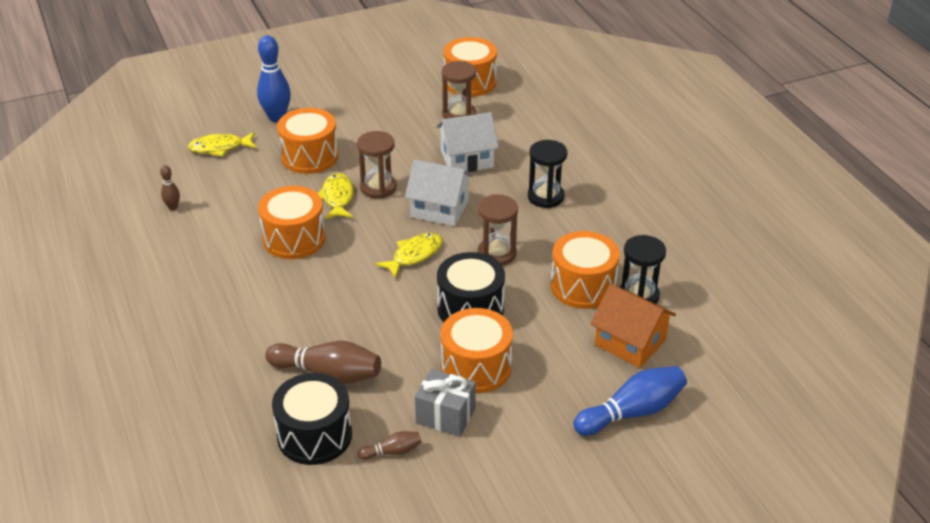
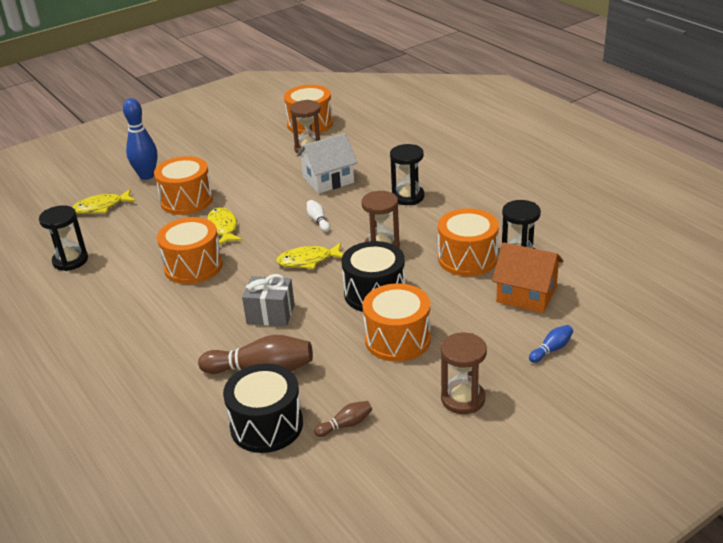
camera: 10 degrees left, 5 degrees down
(173, 207) = (70, 260): brown bowling pin -> black hourglass
(378, 188) = (257, 214): brown hourglass -> brown hourglass (463, 399)
(414, 255) = (308, 260): yellow fish -> yellow fish turned 135 degrees counterclockwise
(439, 208) = (318, 221): white house -> white bowling pin
(445, 415) = (384, 384): grey gift -> grey gift (270, 314)
(632, 412) = (551, 349): blue bowling pin -> blue bowling pin, size x0.50

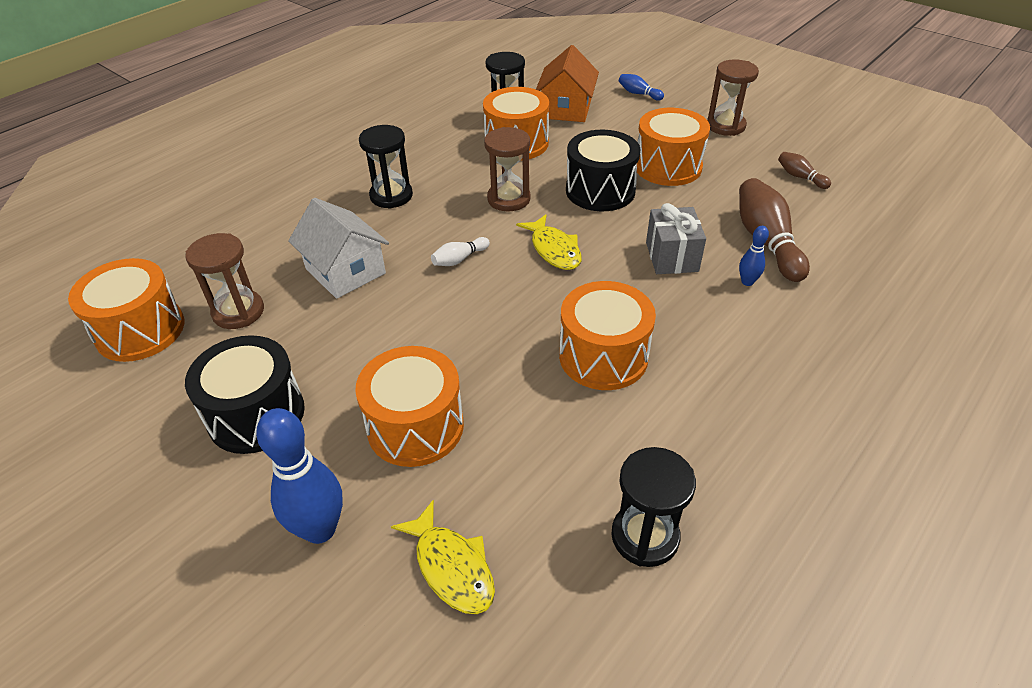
camera: 105 degrees left, 10 degrees up
(221, 345) = (747, 282): none -> blue bowling pin
(222, 228) = (494, 353): yellow fish -> none
(266, 425) = (837, 221): black drum -> black drum (256, 415)

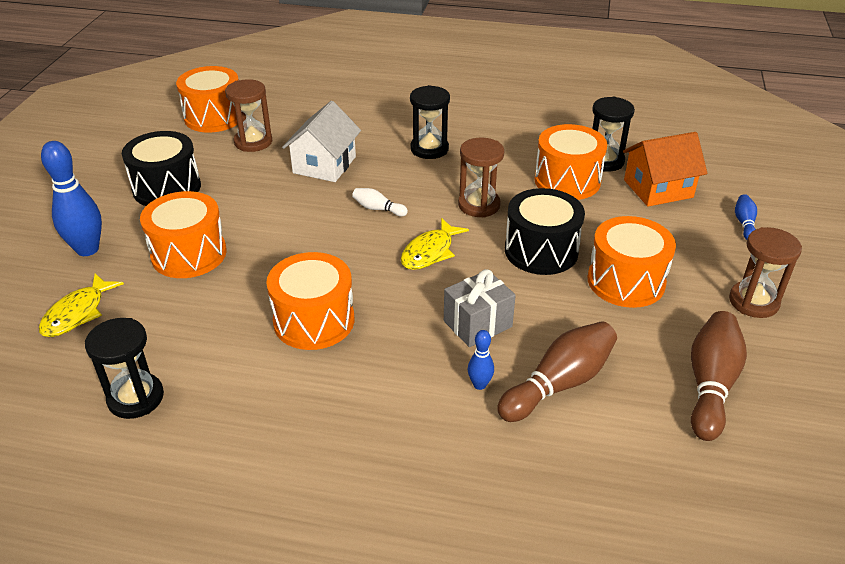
camera: 60 degrees right, 5 degrees down
(800, 177) = (710, 385): brown bowling pin -> brown bowling pin, size x2.00

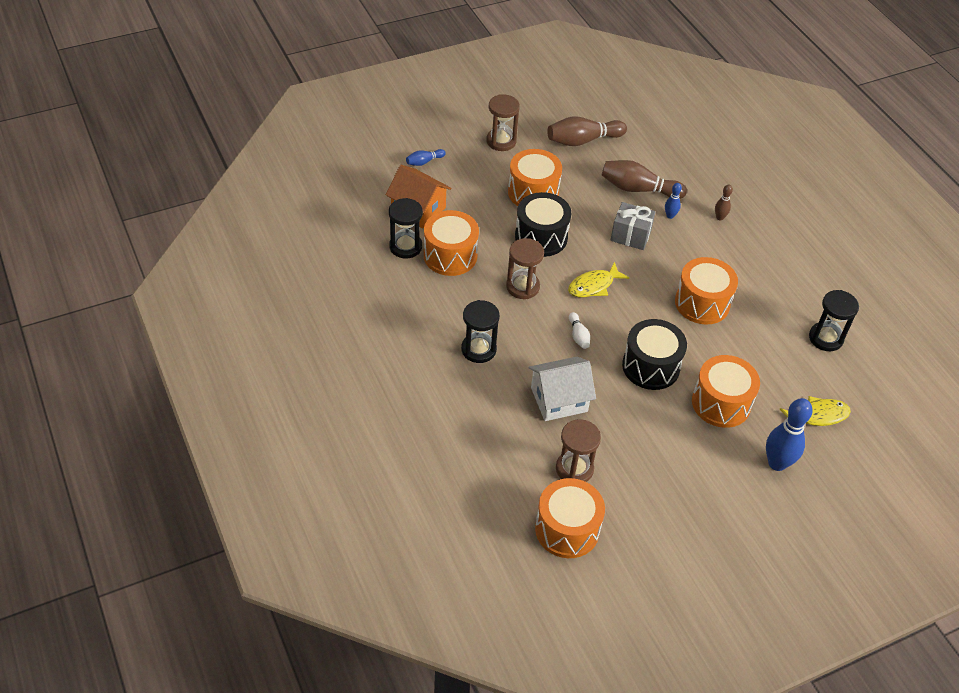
camera: 130 degrees left, 10 degrees up
(167, 188) = (680, 476): black drum -> black drum (651, 366)
(429, 439) = (719, 217): none -> brown bowling pin
(430, 252) = (594, 286): yellow fish -> yellow fish turned 150 degrees clockwise

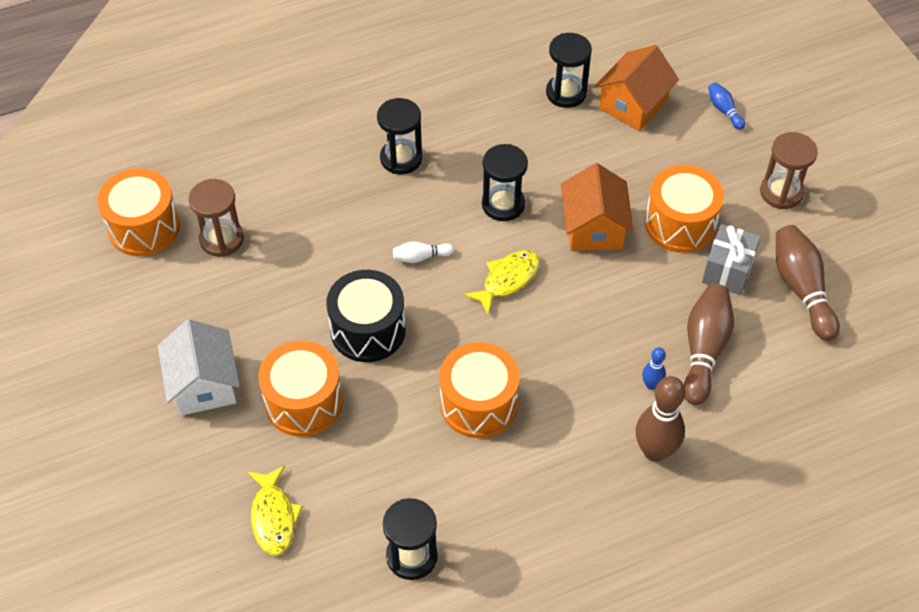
camera: 95 degrees right, 5 degrees up
(450, 256) = (553, 135): orange drum -> none
(522, 287) = (503, 204): brown hourglass -> black hourglass
(541, 237) = (594, 228): black drum -> orange house
(559, 399) = (321, 231): white house -> white house (204, 384)
(594, 286) = (507, 280): yellow fish -> yellow fish turned 75 degrees clockwise
(630, 236) = (605, 331): grey gift -> grey gift (727, 271)
(719, 217) = (655, 451): brown bowling pin -> brown bowling pin, size x2.00
(777, 463) = (203, 452): blue bowling pin -> none

